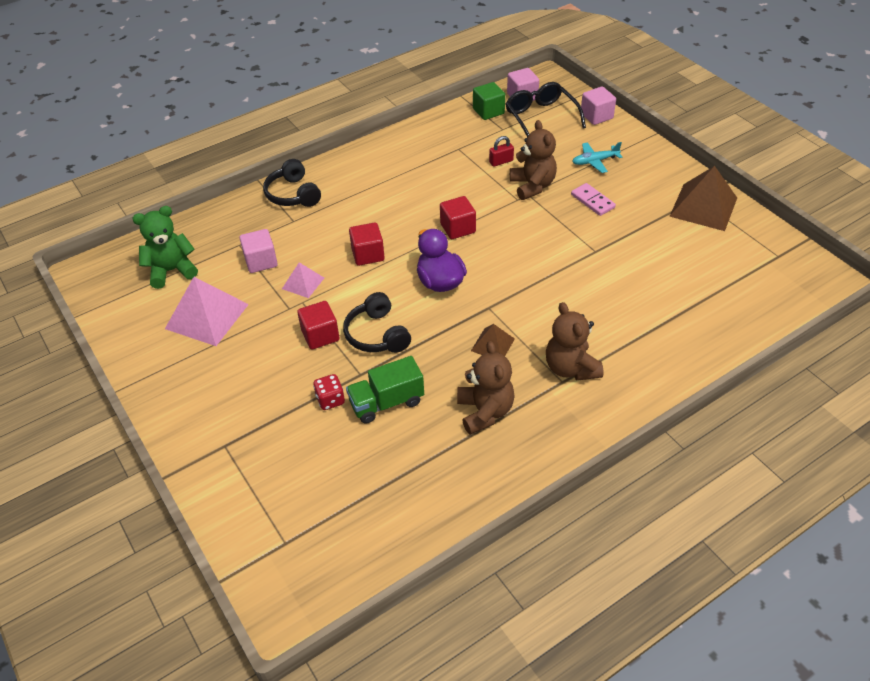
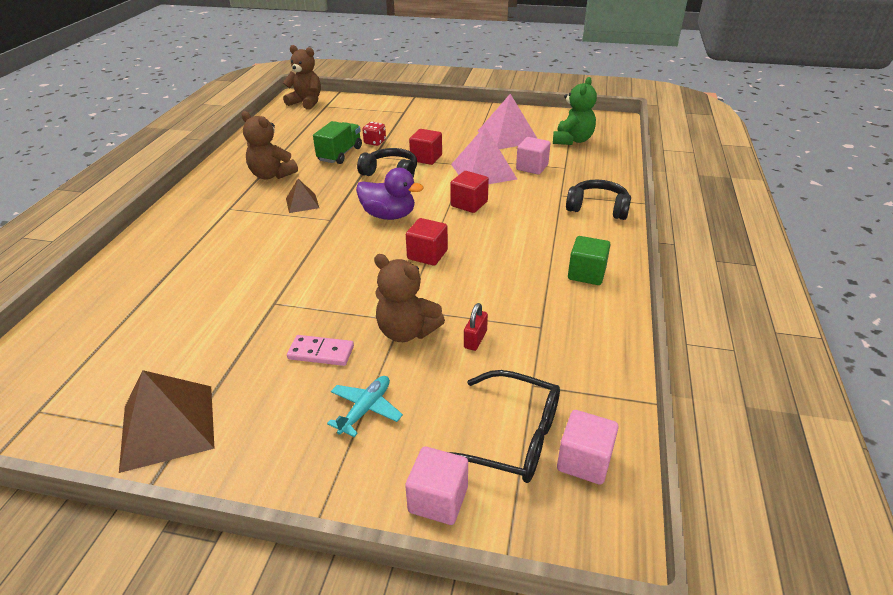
camera: 135 degrees right, 10 degrees down
(303, 283) = (483, 171): pink pyramid -> pink pyramid, size x1.87
(488, 111) = (586, 400): green cube -> green cube (586, 274)
(570, 368) = (228, 217): brown teddy bear -> brown teddy bear (306, 102)

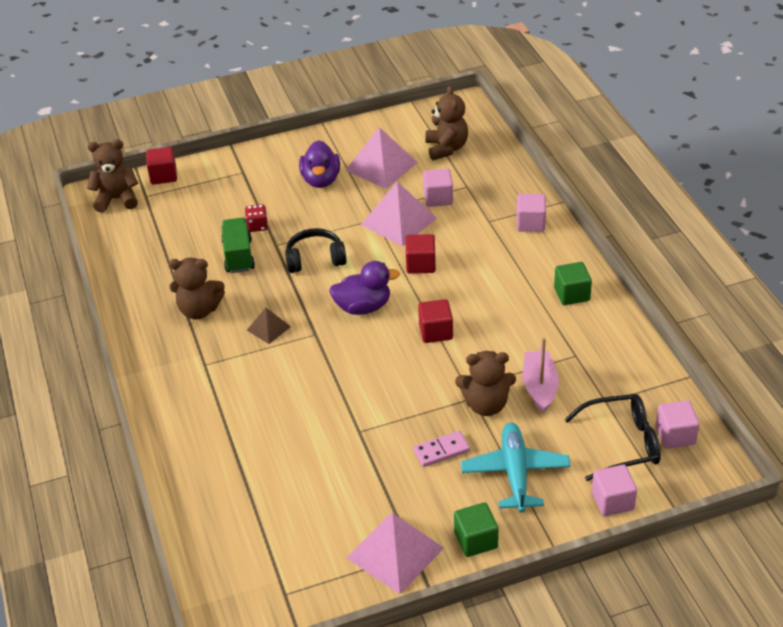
camera: 30 degrees left, 5 degrees up
(167, 427) = (395, 553): brown pyramid -> pink pyramid
(251, 458) = (476, 540): none -> green cube
(366, 409) = (515, 473): turquoise plane -> turquoise plane, size x1.70
(426, 158) = (330, 226): red cube -> red cube (163, 176)
(452, 131) = (321, 180): none -> purple duck
(475, 339) = (539, 387): red padlock -> pink boat
(572, 140) = (446, 148): green teddy bear -> brown teddy bear
(598, 208) = (530, 223): black headphones -> pink cube

